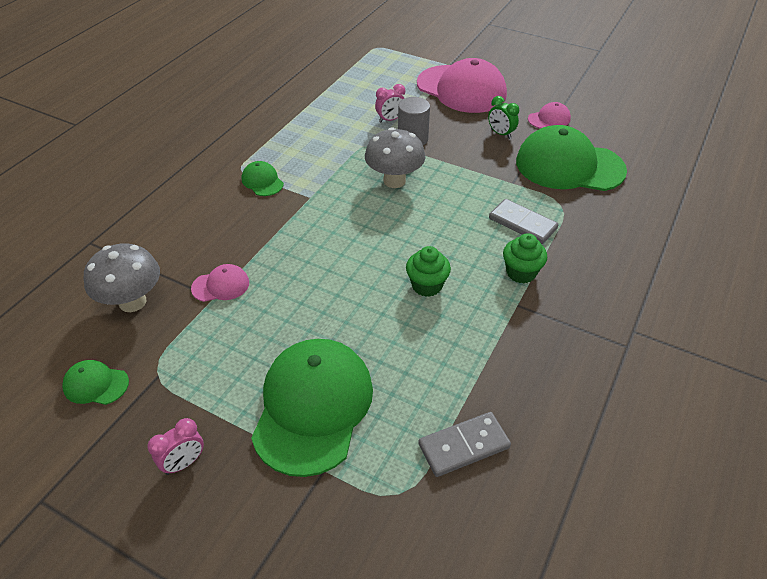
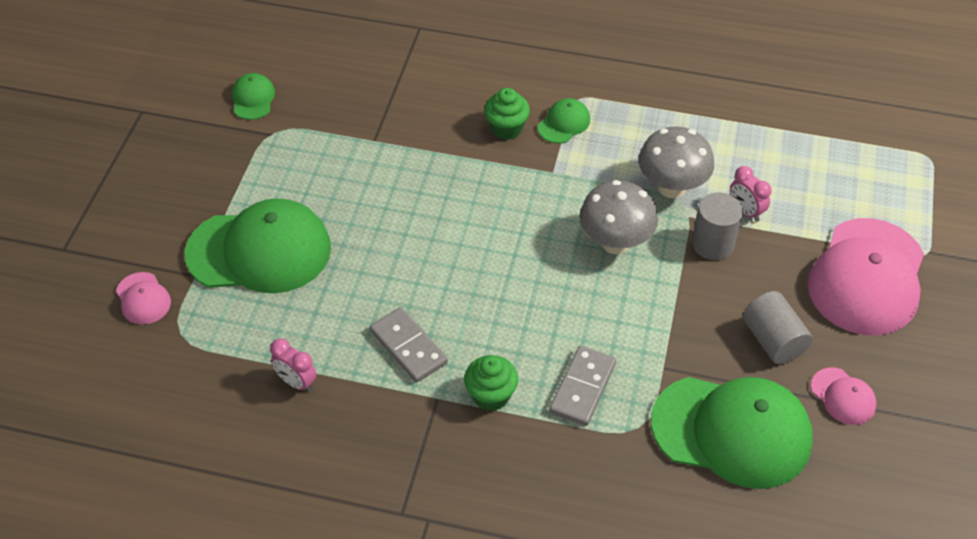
camera: 75 degrees right, 5 degrees up
(132, 302) = (351, 86): grey mushroom -> grey mushroom (671, 187)
(184, 463) = (187, 181): pink clock -> pink clock (296, 382)
(221, 285) = (391, 140): pink cap -> pink cap (143, 298)
(427, 285) = (442, 308): green cupcake -> green cupcake (506, 129)
(463, 446) = (238, 374): grey domino -> grey domino (408, 347)
(501, 134) = (773, 340): green clock -> grey cylinder
(569, 166) = (732, 431): green cap -> green cap turned 105 degrees clockwise

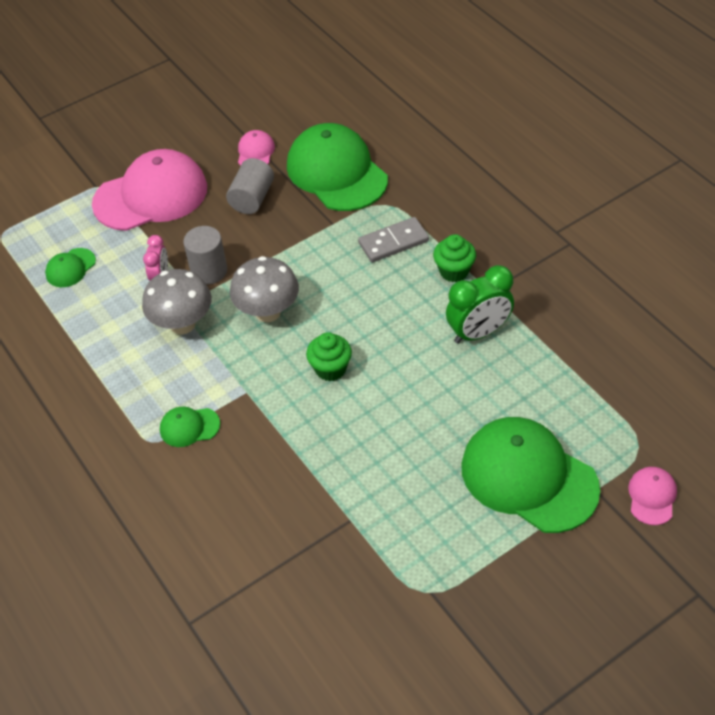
camera: 135 degrees left, 0 degrees up
(253, 99) = (416, 650): green cap -> green cap (70, 268)
(296, 382) = (576, 357): pink clock -> none
(408, 347) = (478, 333): grey domino -> green clock
(506, 129) = (236, 454): green cupcake -> green cupcake (330, 369)

